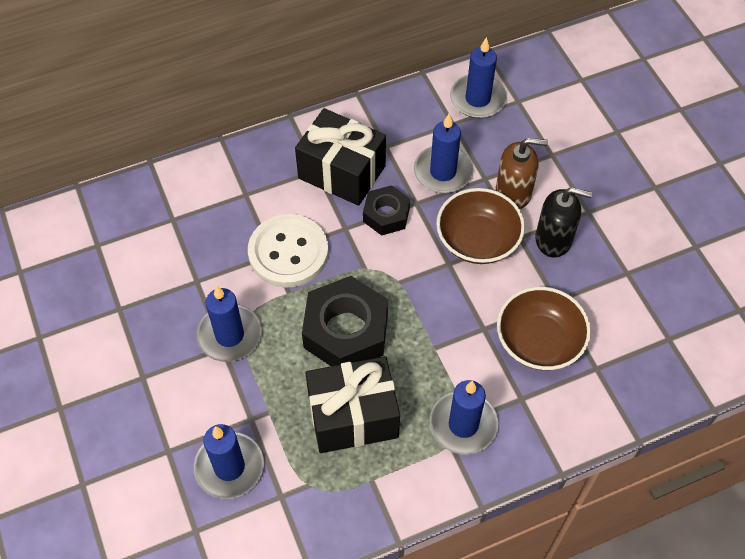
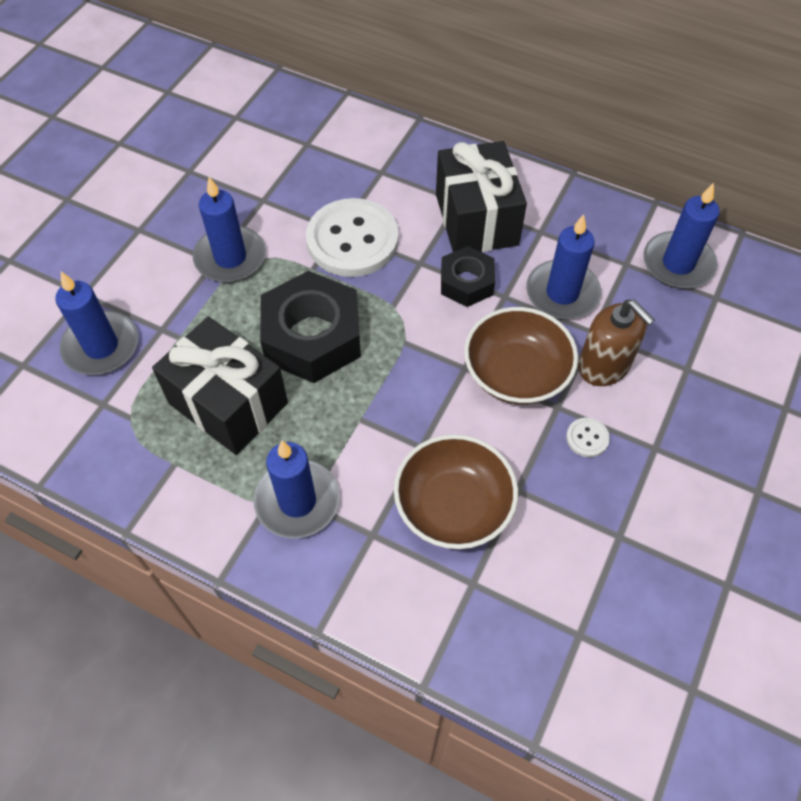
camera: 50 degrees right, 0 degrees up
(553, 239) = (587, 438): black soap dispenser -> white button

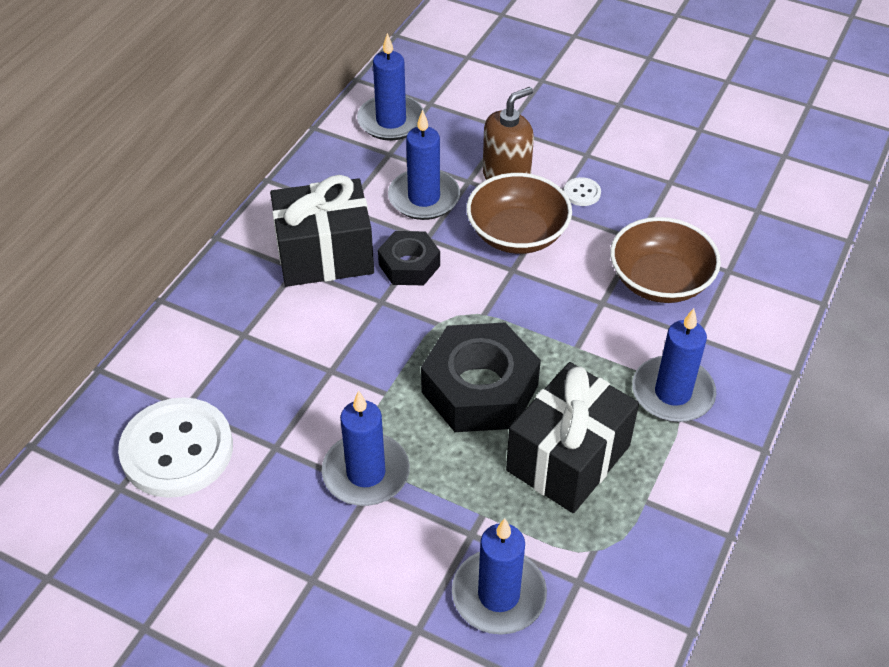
camera: 90 degrees left, 10 degrees down
(352, 240) = (346, 358): white button -> white button (177, 450)

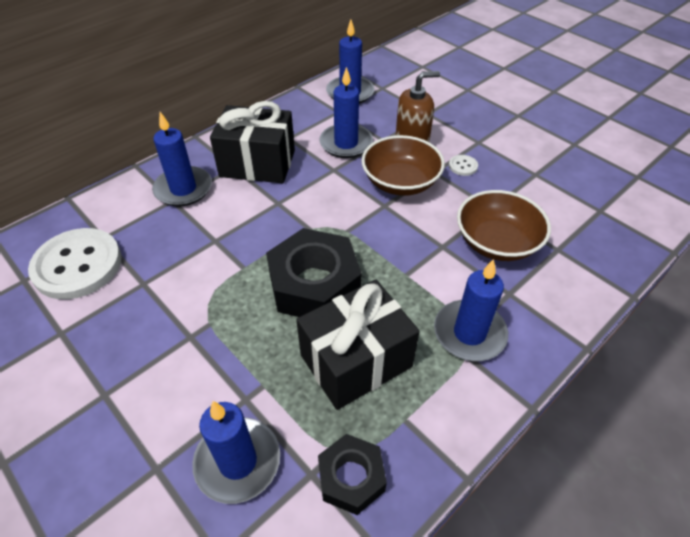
camera: 20 degrees right, 0 degrees up
(366, 473) = (194, 323): blue candle -> blue candle (183, 189)
(409, 265) = (311, 184): black nut -> black nut (351, 477)

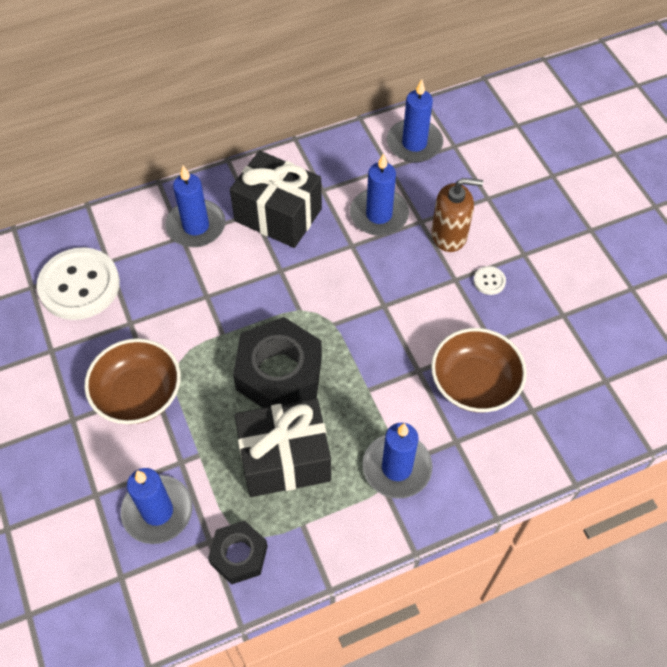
camera: 20 degrees right, 10 degrees up
(400, 182) = (413, 282): brown bowl -> brown bowl (138, 394)

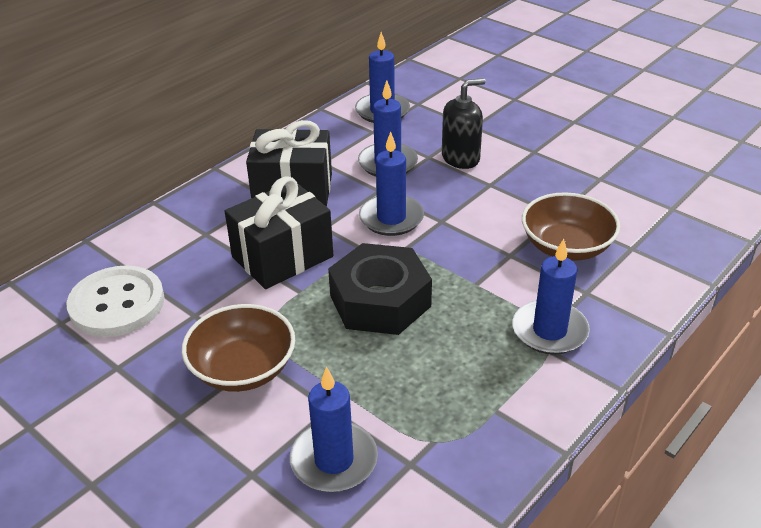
camera: 25 degrees left, 20 degrees down
(196, 226) = (215, 222): blue candle -> blue candle (391, 218)
(239, 555) = (451, 462): black nut -> none
(285, 459) = (437, 365): black gift -> black gift (282, 256)
(449, 235) = (460, 158): brown soap dispenser -> black soap dispenser
(489, 281) = (520, 176): white button -> none

